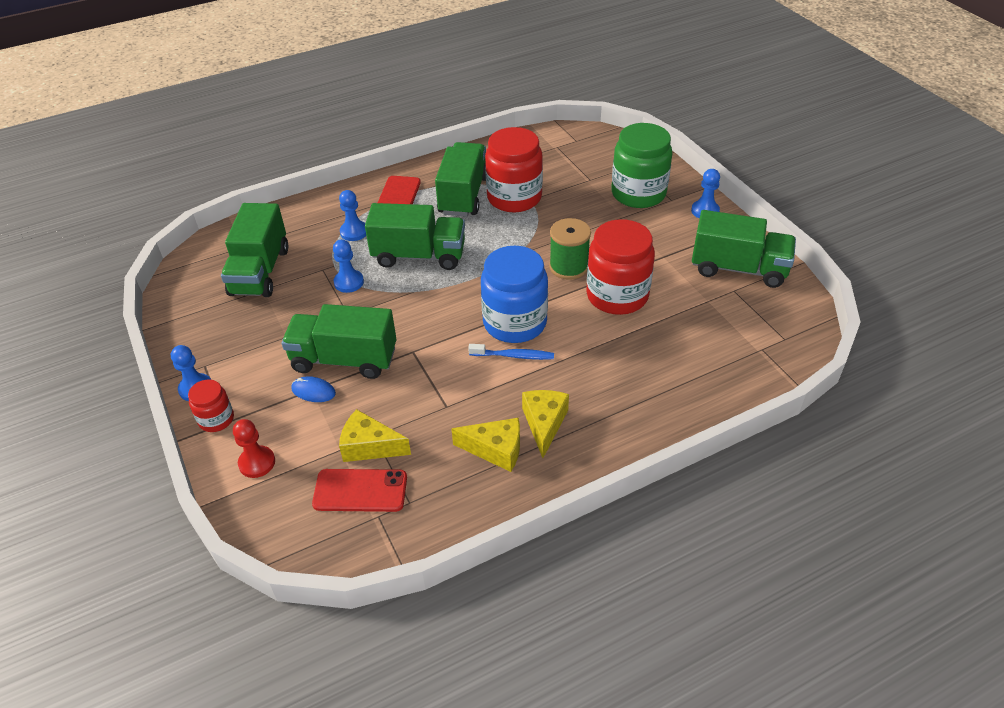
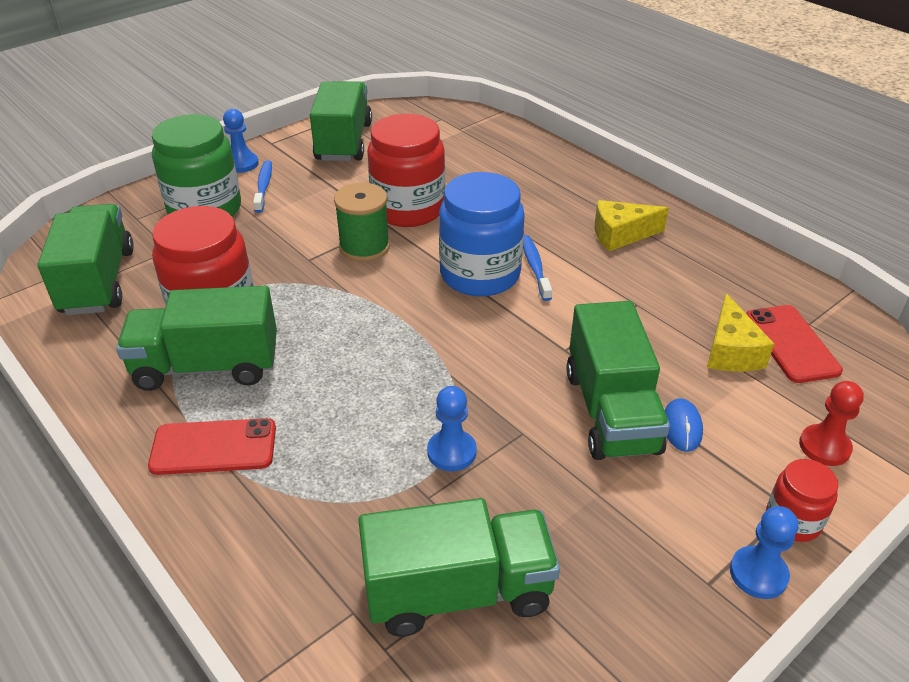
camera: 105 degrees left, 5 degrees down
(354, 232) = (320, 482): blue pawn -> none
(419, 256) = (369, 385): green truck -> green truck (98, 281)
(495, 450) = (673, 260): yellow cheese -> none
(667, 221) = (264, 186): none -> blue toothbrush

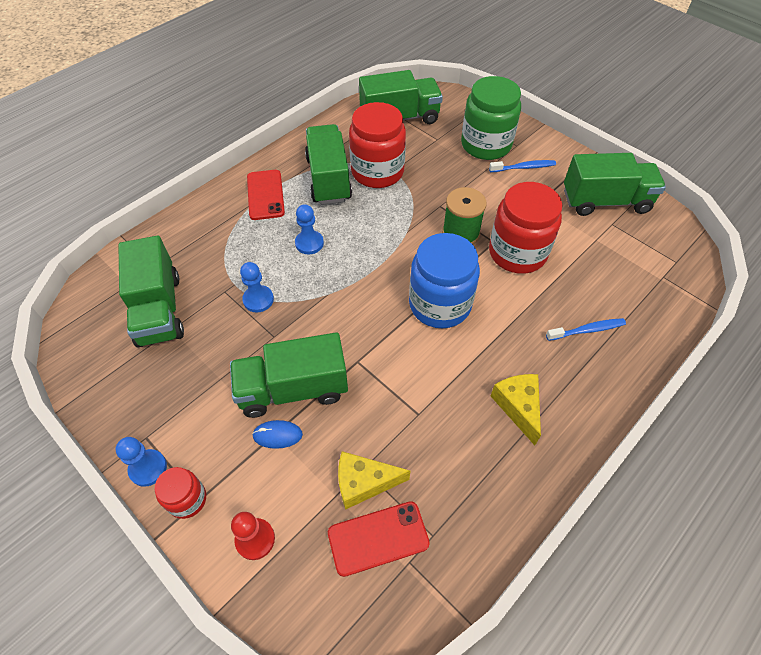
camera: 85 degrees right, 15 degrees up
(241, 164) = (550, 150): blue pawn -> blue pawn (309, 243)
(535, 267) = (455, 340): blue toothbrush -> blue toothbrush (587, 330)

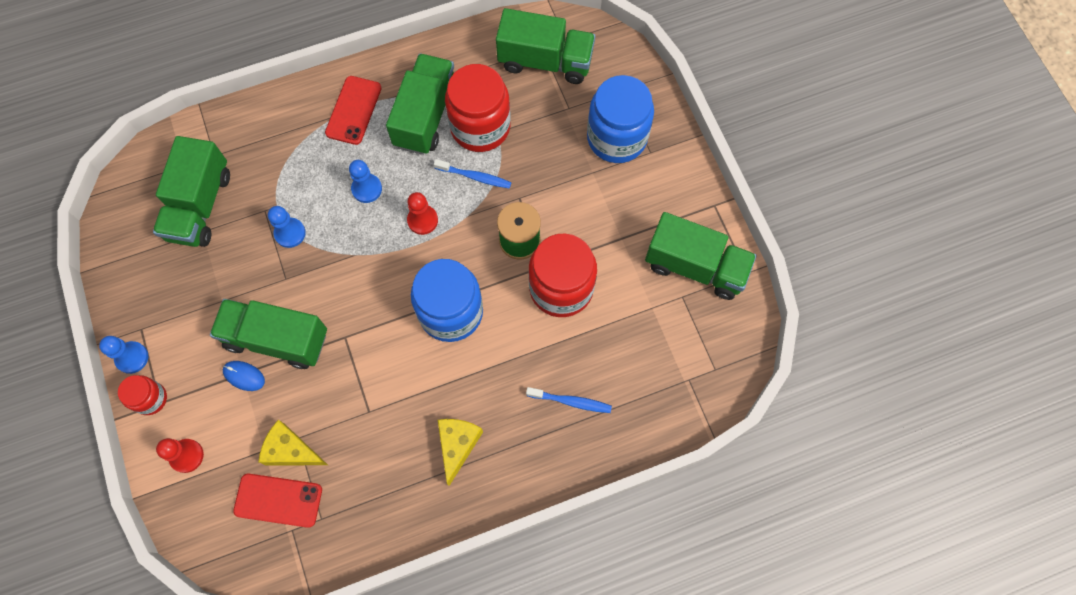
camera: 25 degrees right, 15 degrees up
(371, 248) = (422, 220): none -> red pawn
(486, 145) = (616, 138): green jar -> blue jar
(523, 167) = (638, 186): blue toothbrush -> blue toothbrush (475, 177)

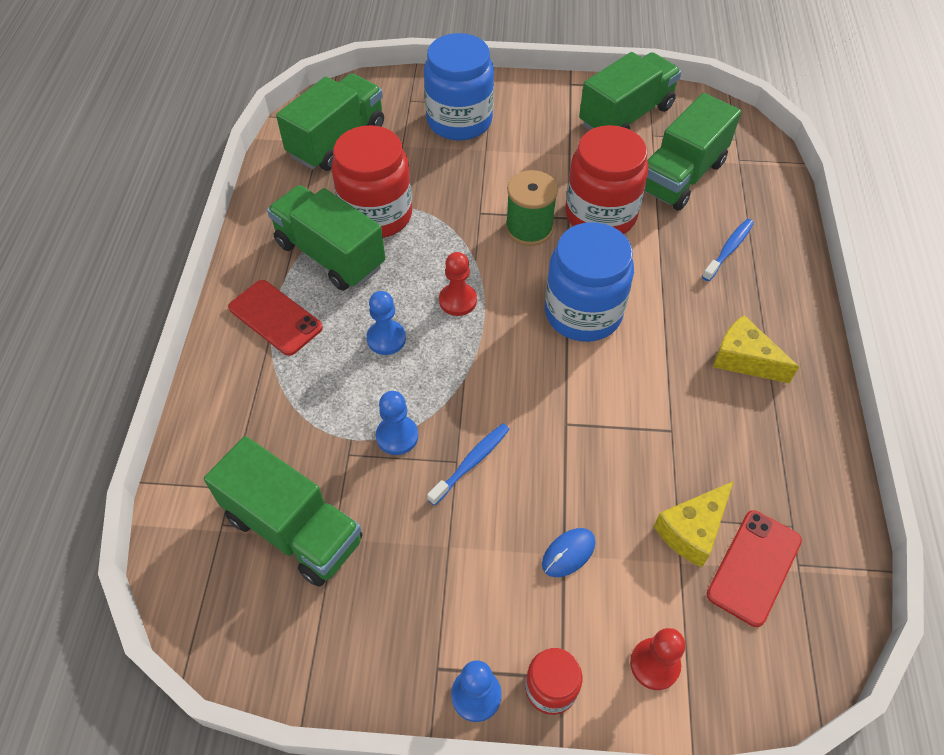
camera: 65 degrees left, 15 degrees down
(277, 339) = (534, 498): green truck -> green truck (681, 176)
(475, 177) = (433, 239): blue toothbrush -> blue toothbrush (471, 462)

